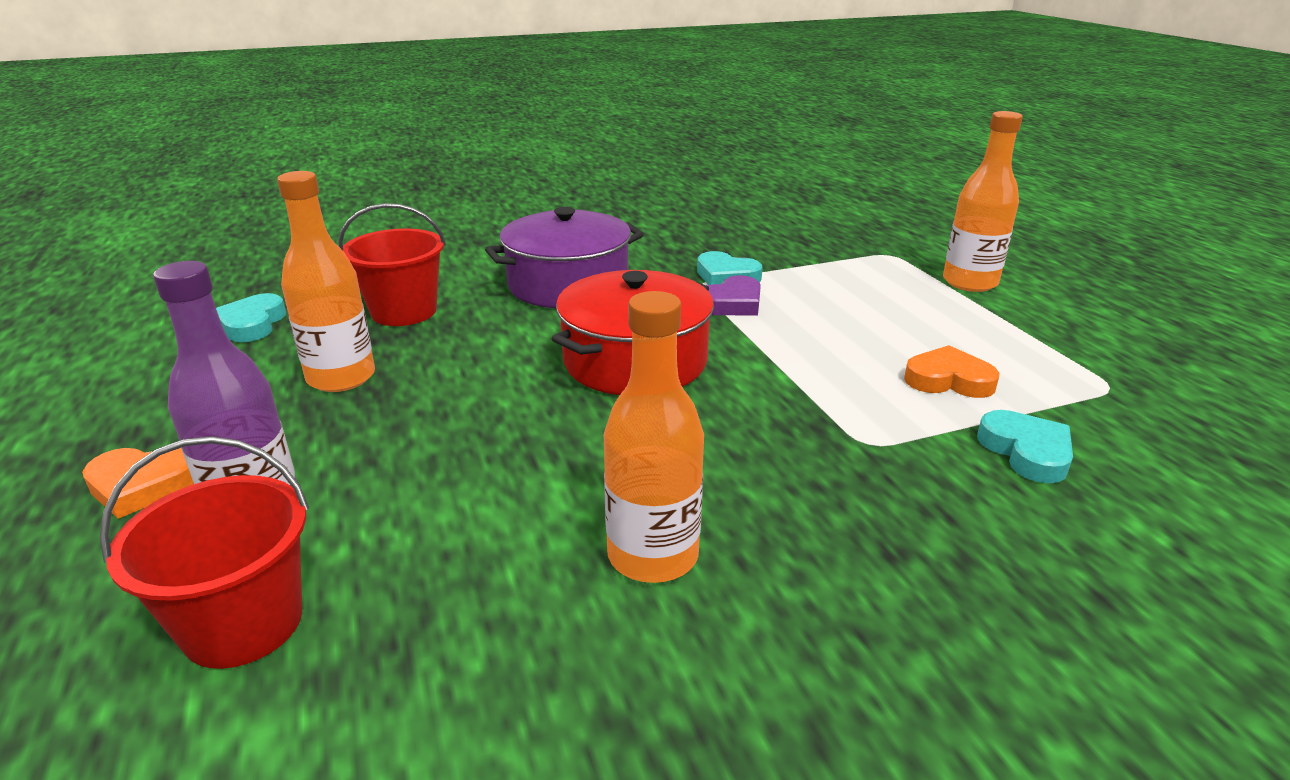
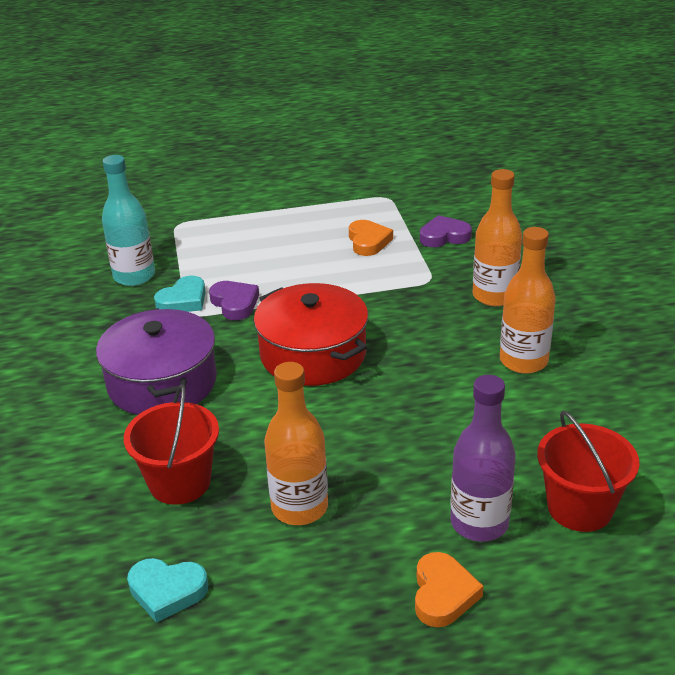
camera: 80 degrees left, 5 degrees up
(763, 248) = (134, 276): none -> turquoise bottle
(948, 380) = (368, 241): orange heart -> orange heart turned 150 degrees clockwise
(969, 282) = (240, 205): orange bottle -> orange bottle (494, 296)
(1026, 452) = (444, 236): turquoise heart -> purple heart

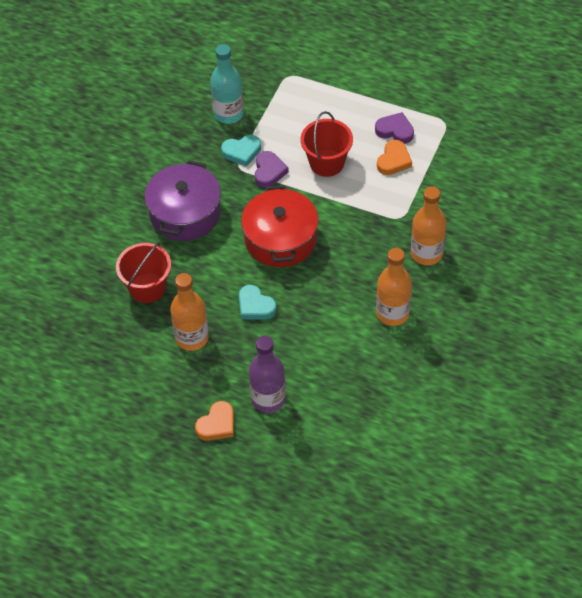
camera: 35 degrees right, 20 degrees up
(167, 591) = (99, 347): turquoise heart -> turquoise heart (255, 306)
(444, 236) = (446, 183): purple heart -> purple heart (395, 130)
(580, 508) = (325, 421): red bucket -> red bucket (326, 163)

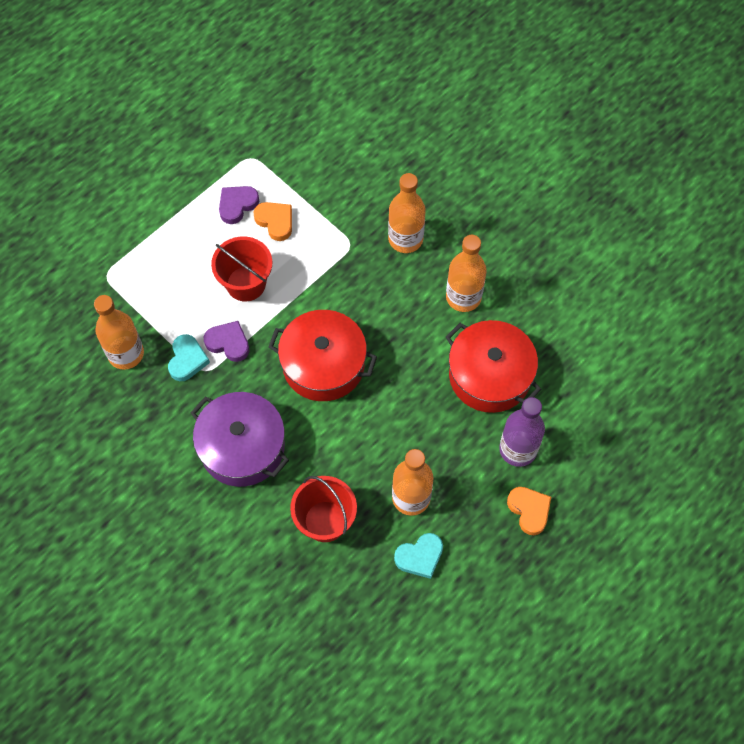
camera: 70 degrees left, 10 degrees up
(228, 113) = (126, 354): turquoise bottle -> orange bottle
(255, 306) = (398, 420): turquoise heart -> turquoise heart (420, 557)
(327, 356) = (489, 375): none -> red pot

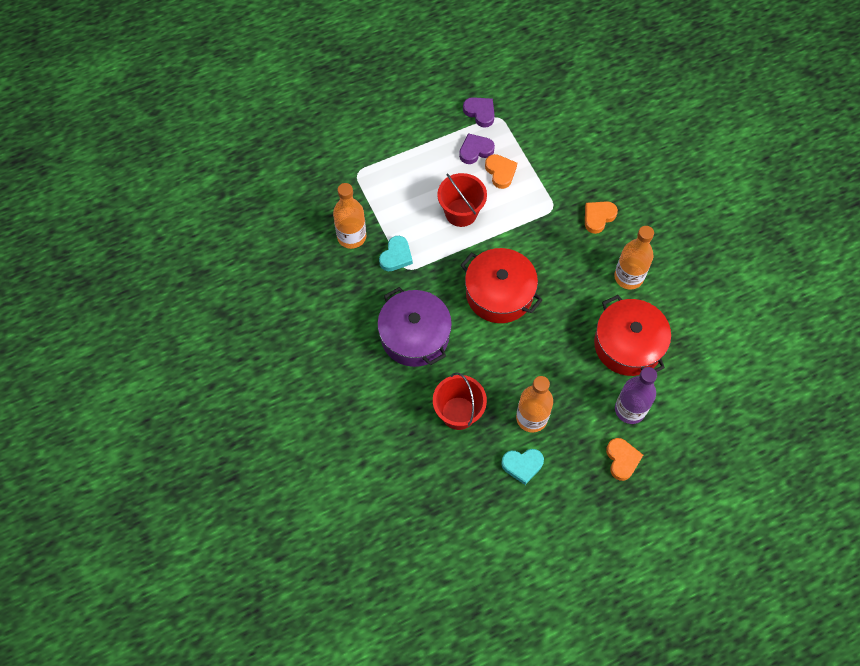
camera: 20 degrees right, 0 degrees up
(228, 343) = (432, 253): purple heart -> purple heart (480, 113)
(405, 239) = (598, 217): orange bottle -> orange heart

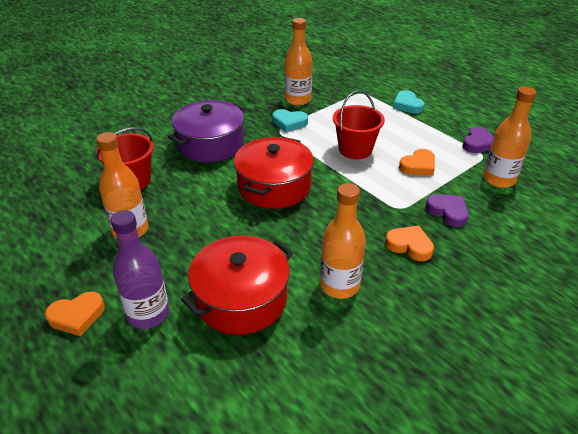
camera: 75 degrees right, 25 degrees down
(475, 150) = (431, 147): purple heart -> purple heart (447, 212)
(522, 465) = (73, 232): turquoise heart -> turquoise heart (407, 105)
(535, 122) = (498, 179): none -> orange bottle

